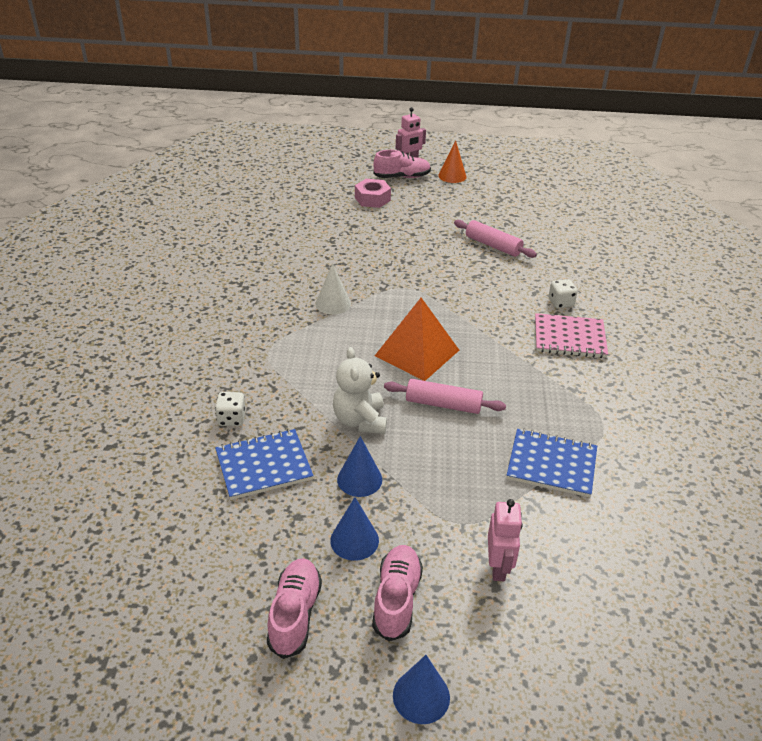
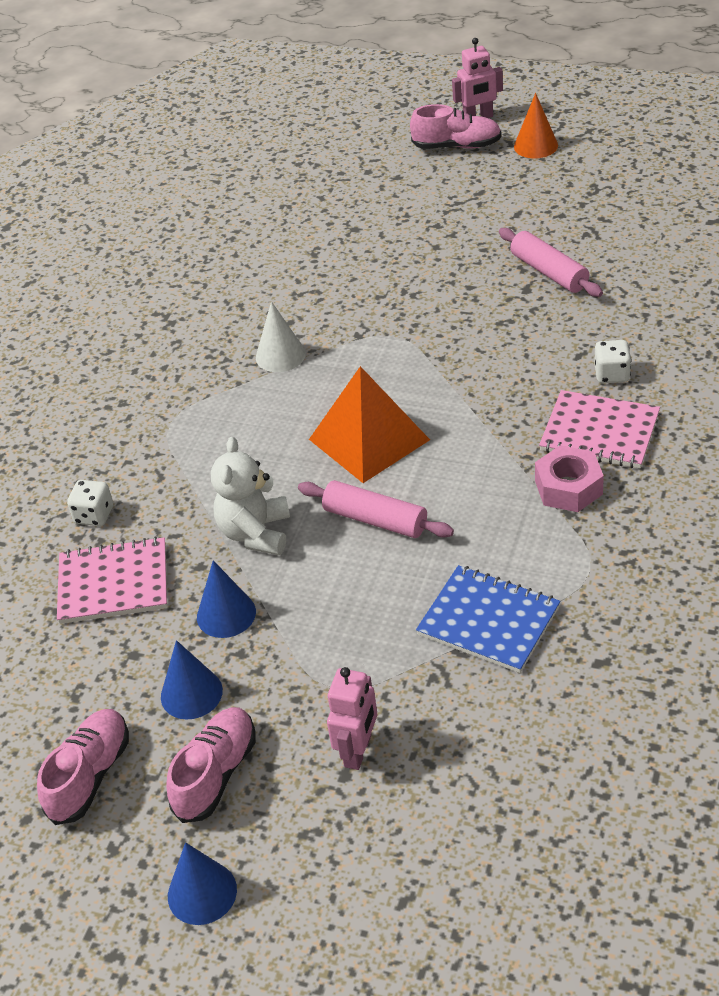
camera: 20 degrees right, 5 degrees up
(264, 466) = (113, 583): blue notebook -> pink notebook
(372, 199) = (398, 184): pink nut -> pink nut (568, 487)

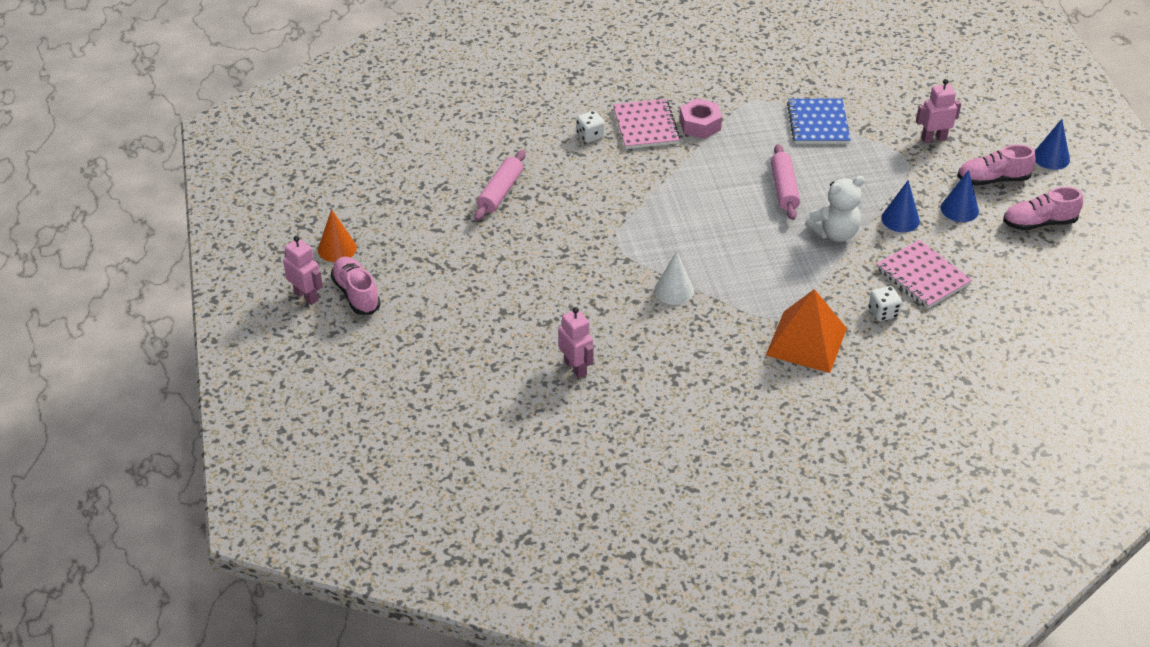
camera: 125 degrees left, 0 degrees up
(236, 254) = (575, 368): none -> pink robot
(368, 439) = (722, 216): orange pyramid -> orange pyramid (806, 341)

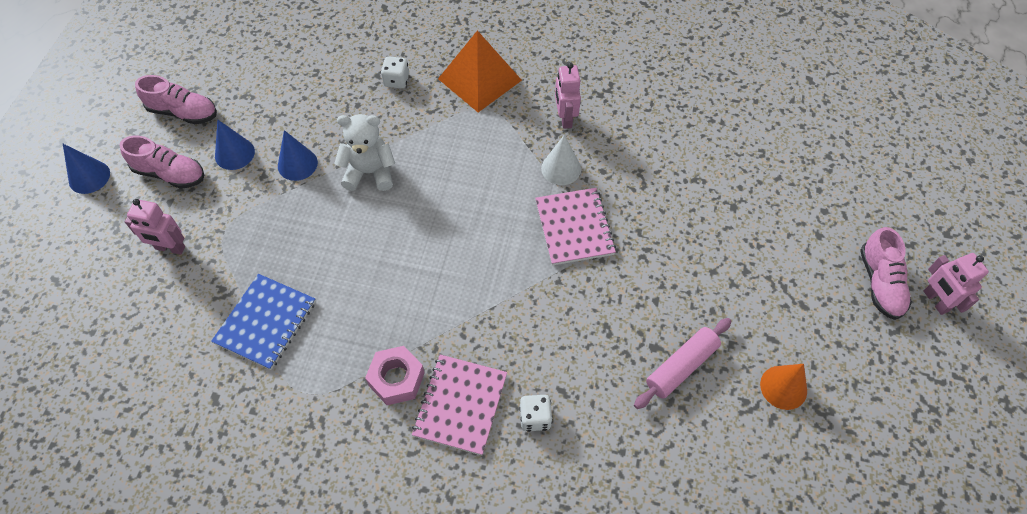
camera: 155 degrees left, 15 degrees up
(337, 248) = (893, 356): orange cone -> orange cone (783, 387)
(575, 368) = (689, 125): pink robot -> pink robot (565, 118)
(784, 189) = (375, 245): pink rolling pin -> none
(922, 276) = (333, 100): pink notebook -> pink notebook (574, 228)

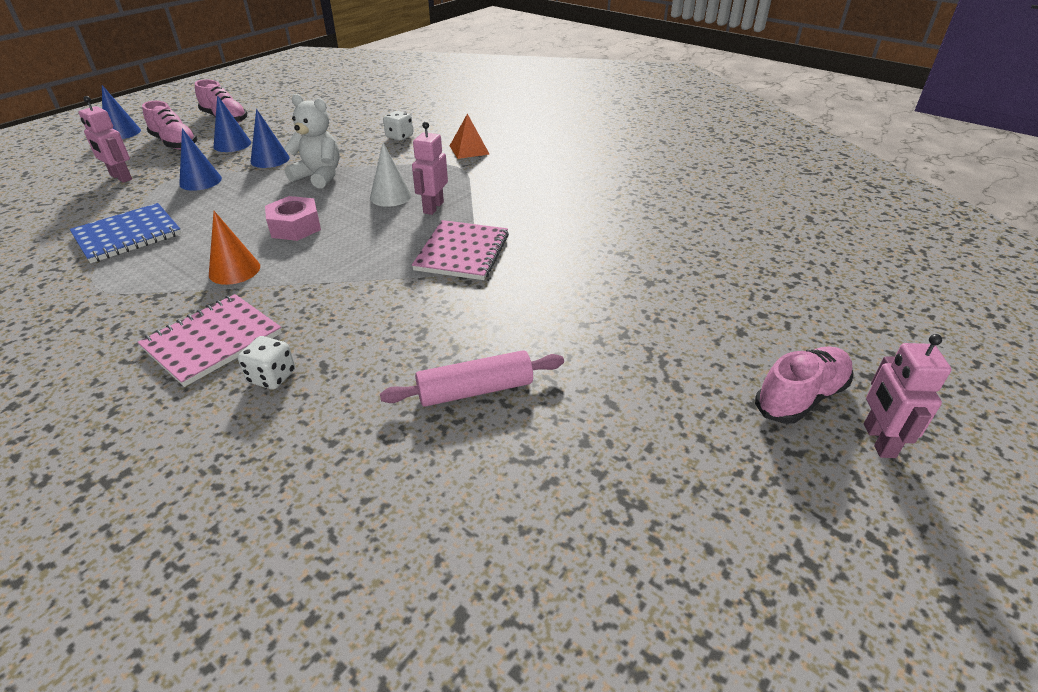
camera: 25 degrees right, 20 degrees down
(259, 222) = (200, 181): none -> blue cone
(396, 379) = (180, 303): pink nut -> pink nut (295, 227)
(479, 79) = (469, 150): orange pyramid -> orange pyramid, size x0.56
(561, 168) = (488, 213): white cone -> white cone (390, 196)
(565, 118) = (523, 186): pink robot -> pink robot (433, 207)
(783, 387) = (590, 454): orange cone -> orange cone (234, 270)
(880, 283) = (800, 397): pink shoe -> pink shoe turned 150 degrees counterclockwise

